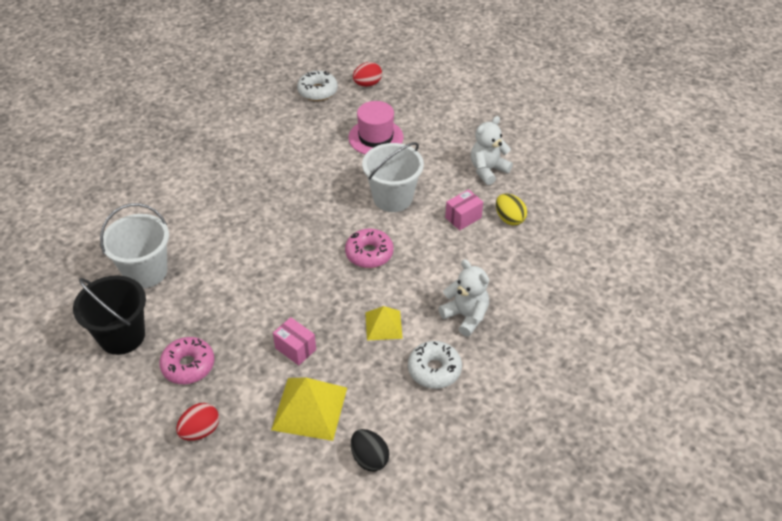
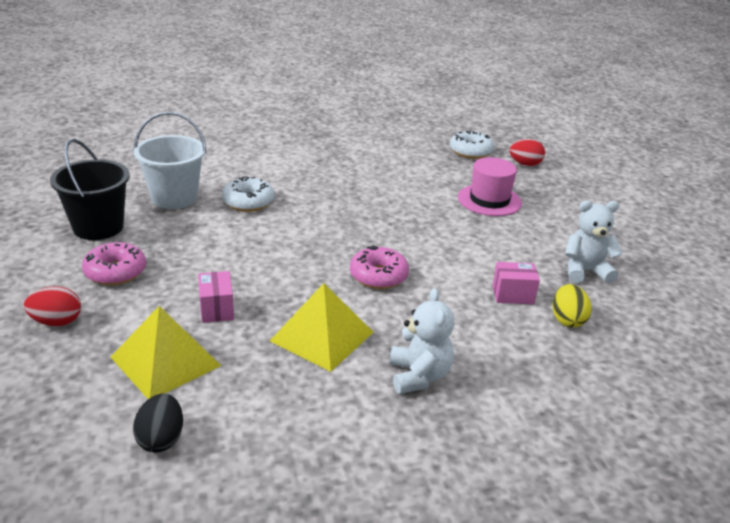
camera: 35 degrees right, 15 degrees down
(383, 325) = (322, 336): yellow pyramid -> yellow pyramid, size x1.65
(392, 198) = (454, 247): white bucket -> none
(434, 370) = (326, 403): white donut -> white donut (248, 202)

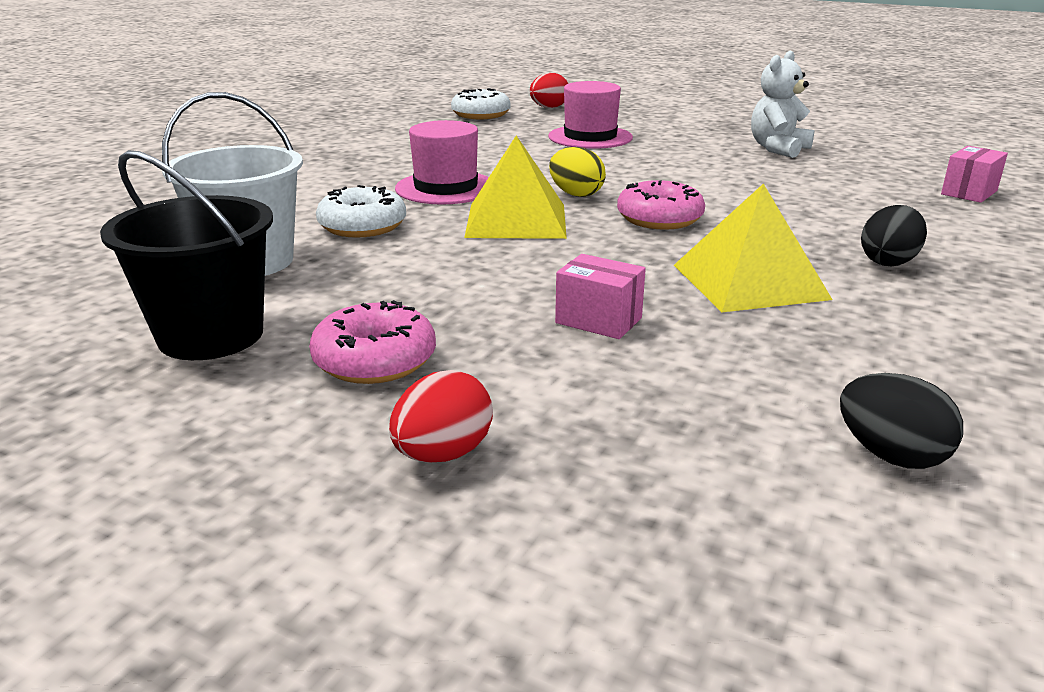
camera: 45 degrees left, 5 degrees down
(165, 361) = (686, 393): yellow pyramid -> yellow pyramid (516, 220)
(330, 198) = (446, 188): none -> pink hat
(419, 376) = (888, 262): white teddy bear -> black egg
(513, 295) = (782, 182): pink box -> pink box (969, 192)
(567, 320) = (854, 179): yellow egg -> yellow egg (576, 194)

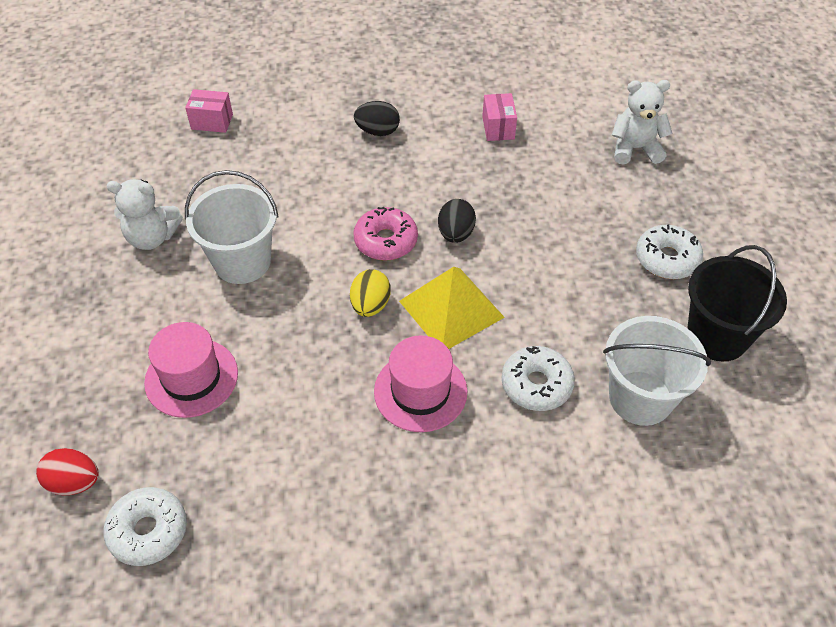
camera: 125 degrees left, 25 degrees up
(375, 360) = (667, 259): pink donut -> white donut
(443, 454) = (696, 198): red egg -> none
(598, 320) = (552, 205): pink box -> pink box (498, 128)
(652, 453) = (635, 149): none -> white teddy bear
(705, 167) = (242, 262): none -> white bucket
(750, 281) = (453, 171): yellow pyramid -> none
(890, 455) = (574, 97): black egg -> black egg (455, 234)

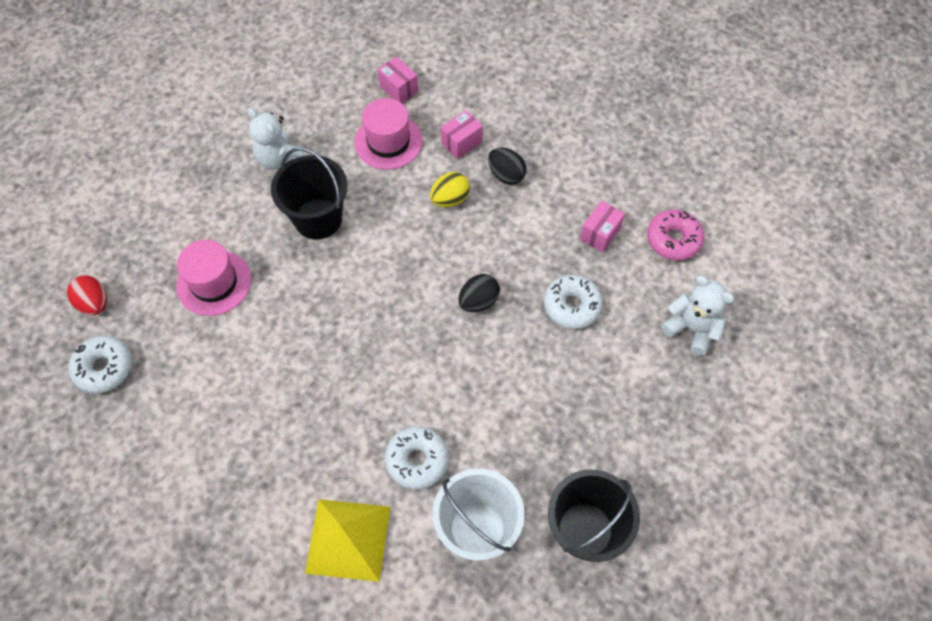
camera: 40 degrees right, 10 degrees up
(242, 262) = (318, 219): white bucket -> black bucket
(313, 130) = (461, 142): none -> pink box
(370, 305) = (367, 314): yellow egg -> yellow egg (450, 199)
(386, 241) = (425, 271): pink donut -> pink donut (673, 240)
(420, 391) = (338, 403): pink hat -> pink hat (388, 142)
(451, 309) = (417, 358): yellow pyramid -> yellow pyramid (348, 539)
(667, 259) = (614, 440): white donut -> white donut (572, 306)

